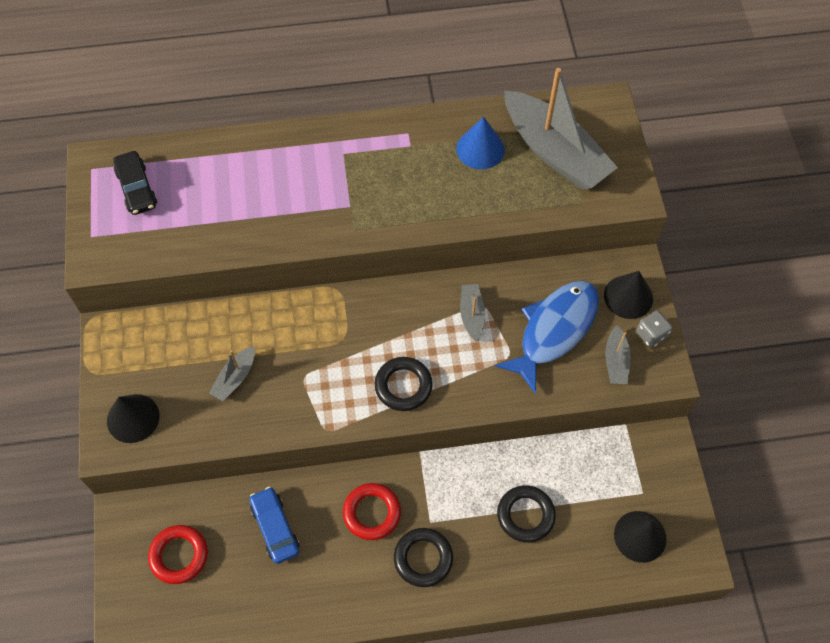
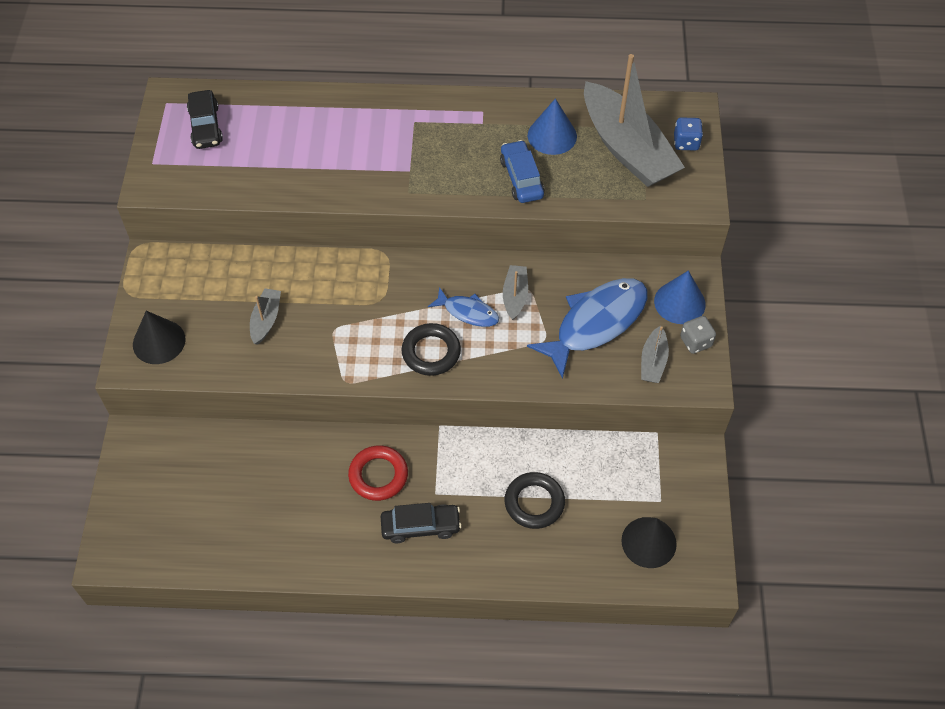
camera: 10 degrees right, 5 degrees down
(179, 555) = (179, 484): red ring -> none
(235, 378) = (266, 320): grey boat -> grey boat turned 150 degrees clockwise
(275, 528) = (279, 474): blue car -> blue car (521, 178)
(423, 558) = (420, 526): black ring -> black car
(430, 338) = (468, 312): none -> blue fish
(609, 138) = (686, 142): none -> blue dice
(628, 297) = (679, 302): black cone -> blue cone

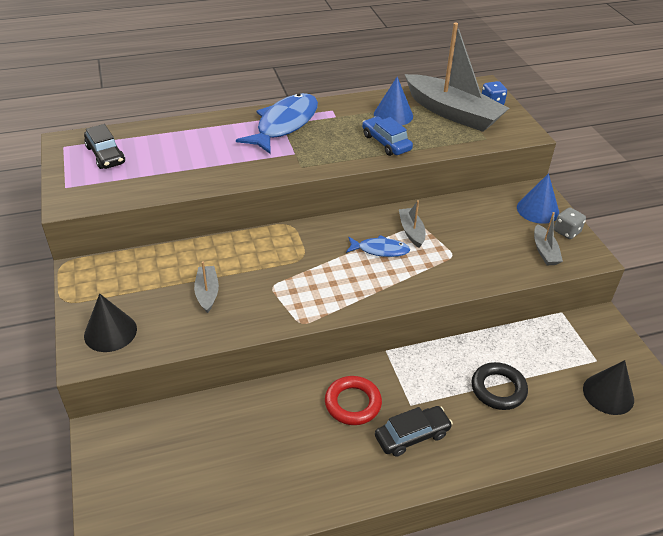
camera: 20 degrees left, 15 degrees down
(431, 352) = (365, 284): black ring -> none
(596, 323) = (485, 236): blue fish -> blue fish (284, 124)

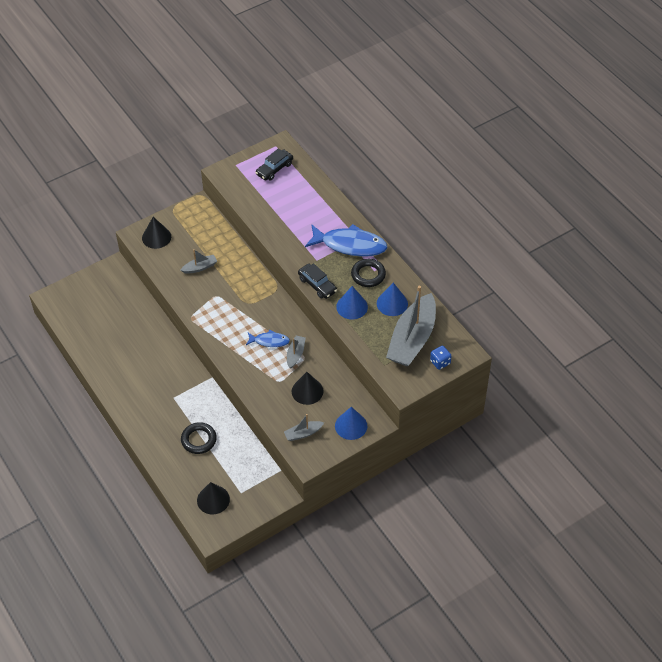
camera: 75 degrees right, 10 degrees up
(340, 122) = (368, 275): none -> black ring
(353, 403) = (165, 369): red ring -> none
(380, 250) = (269, 341): blue fish -> blue fish turned 75 degrees counterclockwise
(386, 143) = (352, 306): blue car -> blue cone
(411, 231) = (295, 354): grey boat -> grey boat turned 45 degrees counterclockwise
(412, 436) = (151, 402): black car -> black car (317, 285)
(475, 234) = (307, 391): none -> black cone
(566, 232) = (331, 445): grey dice -> none

